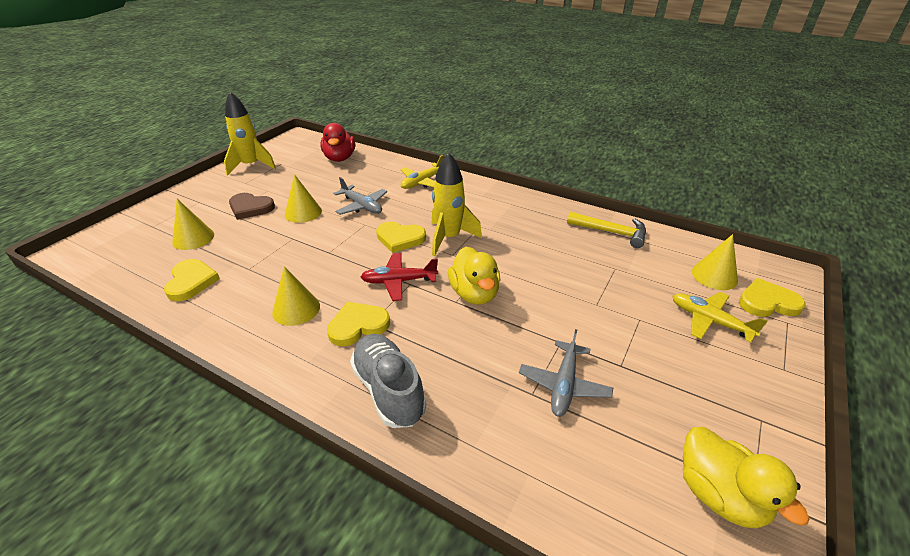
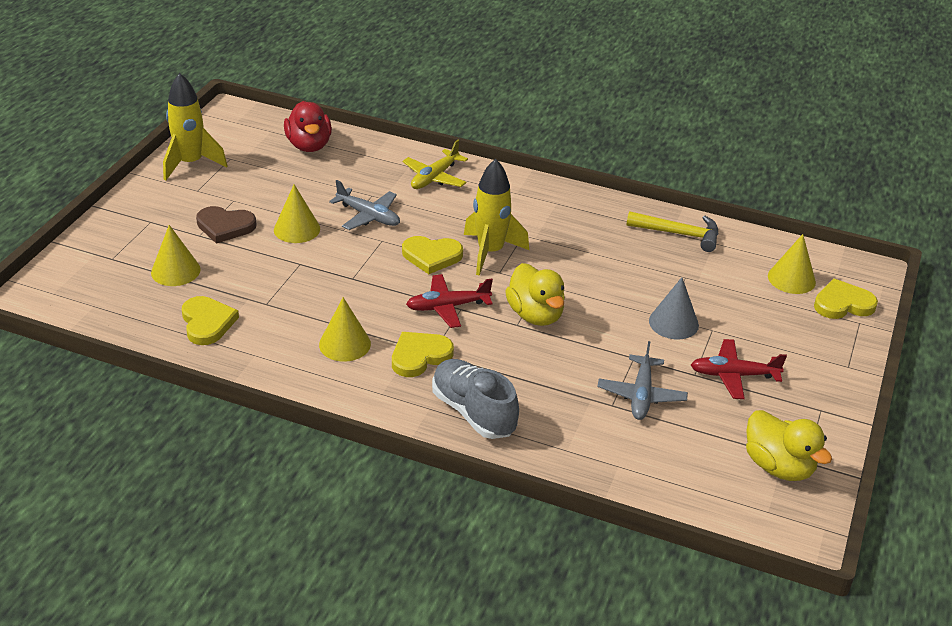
camera: 10 degrees left, 0 degrees up
(602, 310) = (673, 323): none -> grey cone
(661, 370) = (733, 375): none -> red plane
(709, 321) = (782, 326): yellow plane -> none

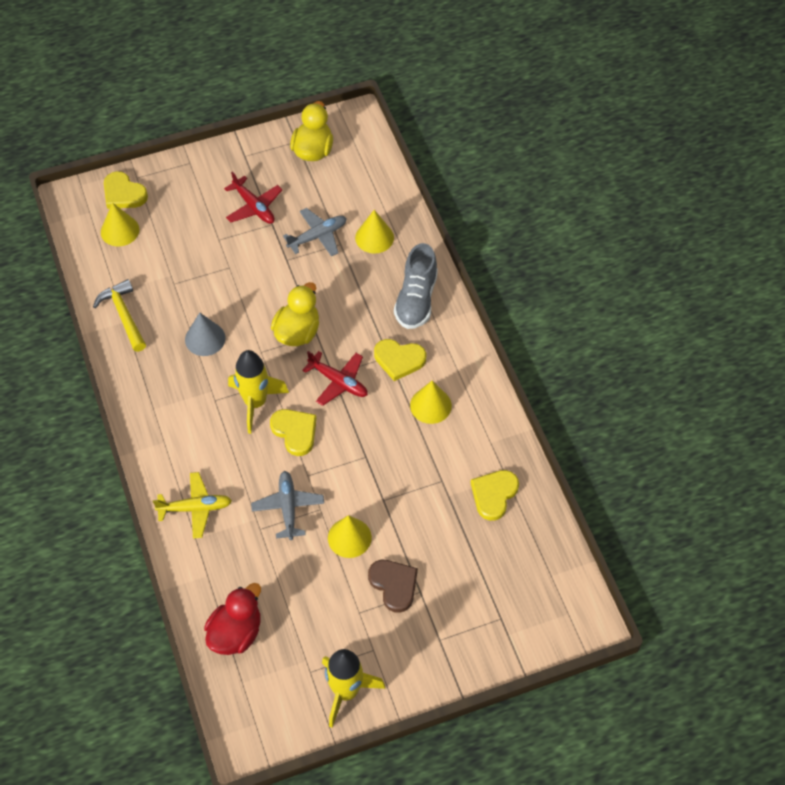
camera: 130 degrees left, 20 degrees up
(175, 271) = (470, 565): yellow cone -> yellow cone (374, 237)
(673, 323) = (231, 261): grey cone -> grey cone (205, 338)

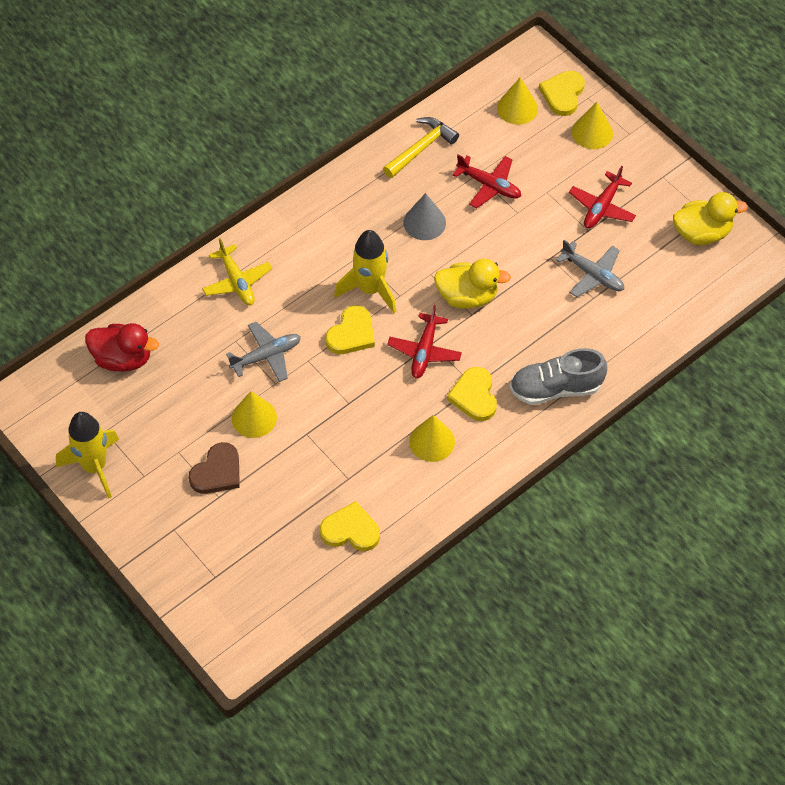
camera: 70 degrees right, 0 degrees up
(191, 278) = (489, 185): none -> red plane
(374, 237) = (616, 325): yellow cone -> yellow cone (592, 132)

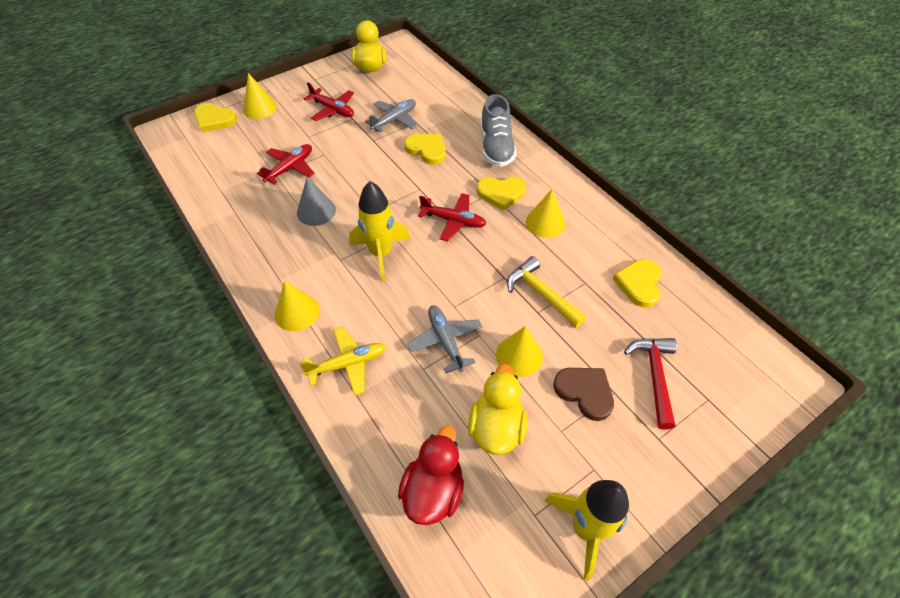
camera: 85 degrees left, 5 degrees down
(237, 533) = (654, 376): none -> red hammer
(351, 333) = (428, 270): yellow heart -> yellow heart (427, 150)
(421, 148) = (232, 207): yellow hammer -> yellow hammer (541, 293)
(467, 296) = (401, 190): yellow duck -> yellow duck (496, 427)
(517, 108) = (216, 145): yellow cone -> yellow cone (297, 312)

